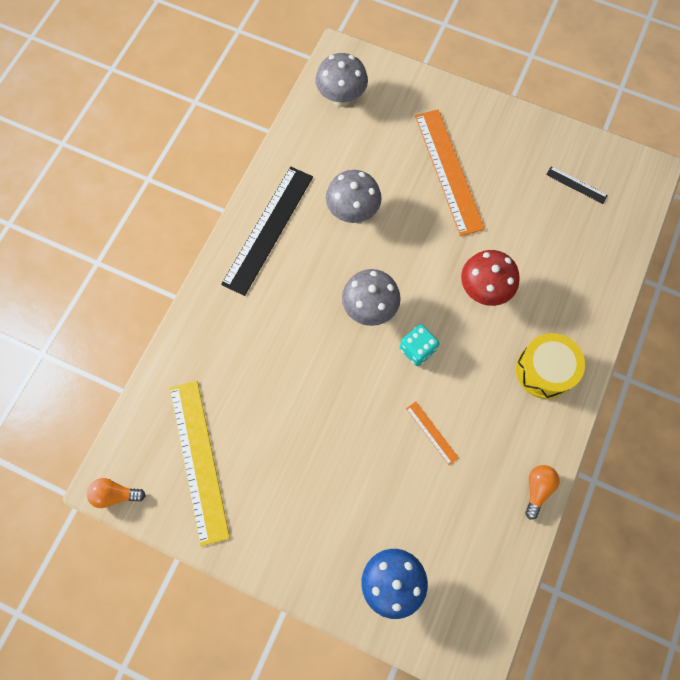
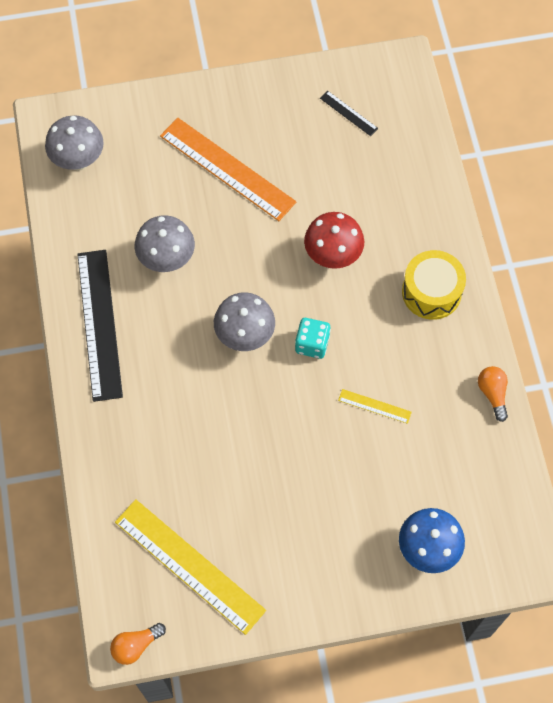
camera: 35 degrees left, 5 degrees down
(432, 433) = (374, 406): orange ruler -> yellow ruler
(576, 185) = (348, 113): black ruler -> black ruler turned 45 degrees clockwise

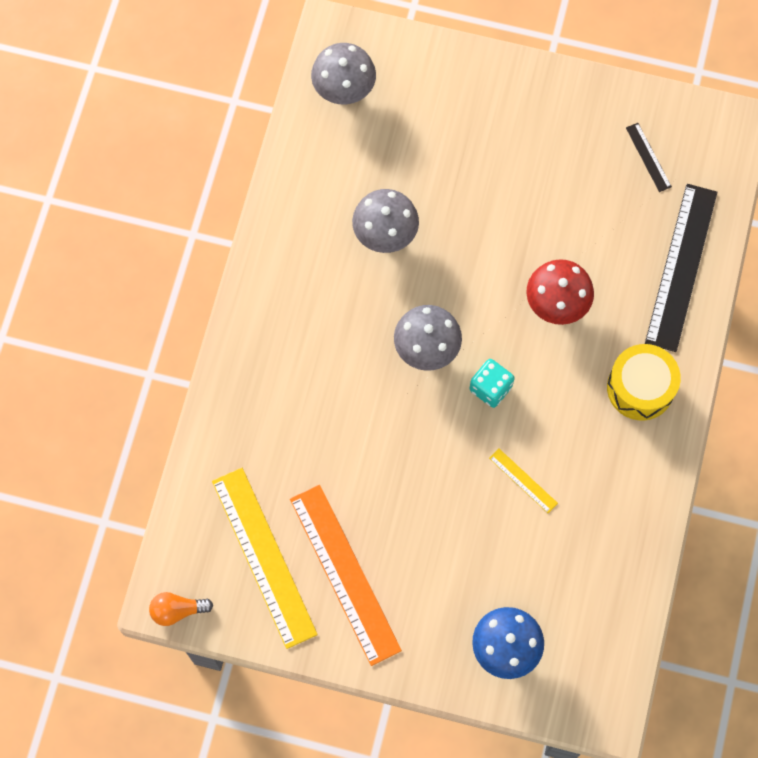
camera: 25 degrees right, 5 degrees up
(100, 324) = (287, 273): black ruler -> black ruler (681, 267)
(227, 169) = (492, 164): orange ruler -> orange ruler (345, 574)
(492, 394) = (650, 522): orange light bulb -> none

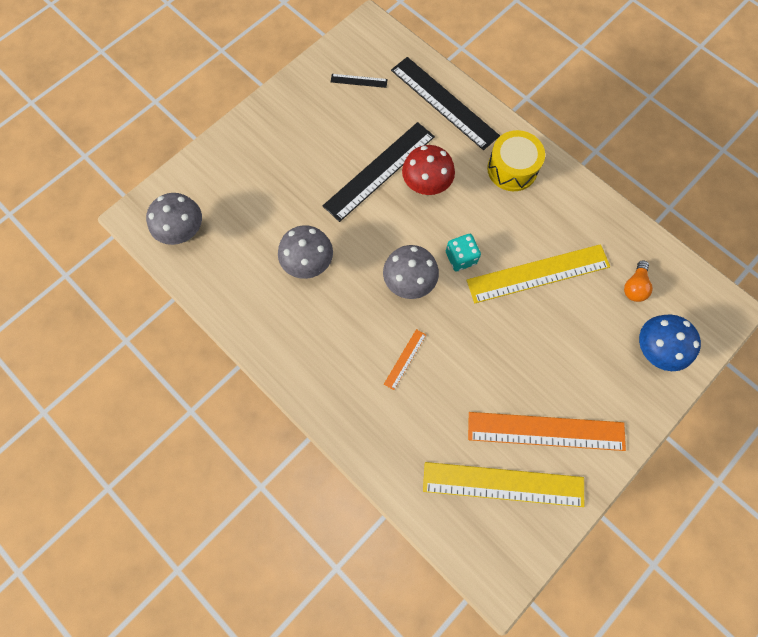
camera: 60 degrees left, 0 degrees up
(177, 610) = (512, 577): orange light bulb -> orange light bulb (634, 286)
(339, 391) = (405, 359): none -> orange ruler
(523, 480) = (538, 273): yellow ruler -> yellow ruler, size x2.28
(544, 245) = (379, 171): none -> black ruler

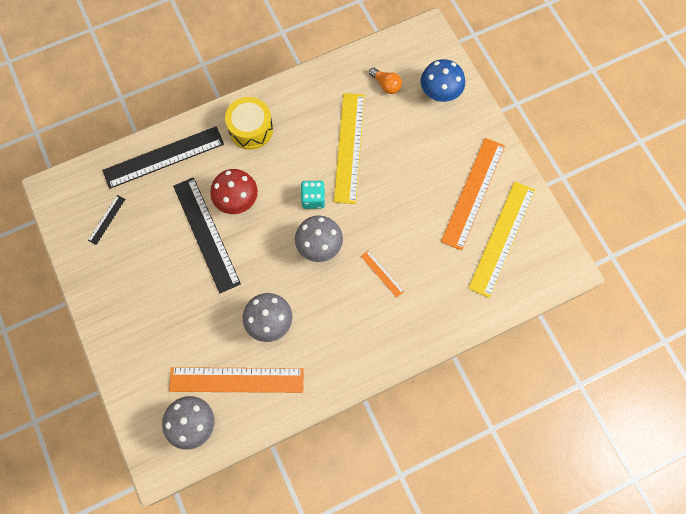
camera: 70 degrees left, 0 degrees up
(239, 255) = (236, 380): none -> orange ruler

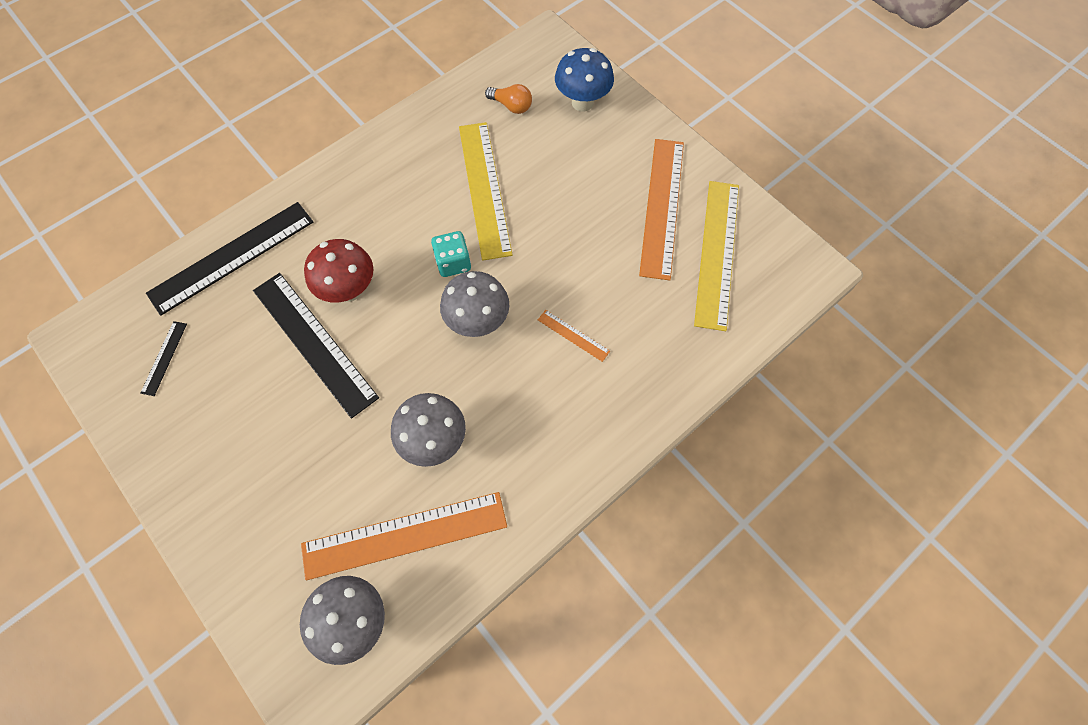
camera: 15 degrees left, 5 degrees down
(251, 129) = (346, 196): yellow drum -> none

